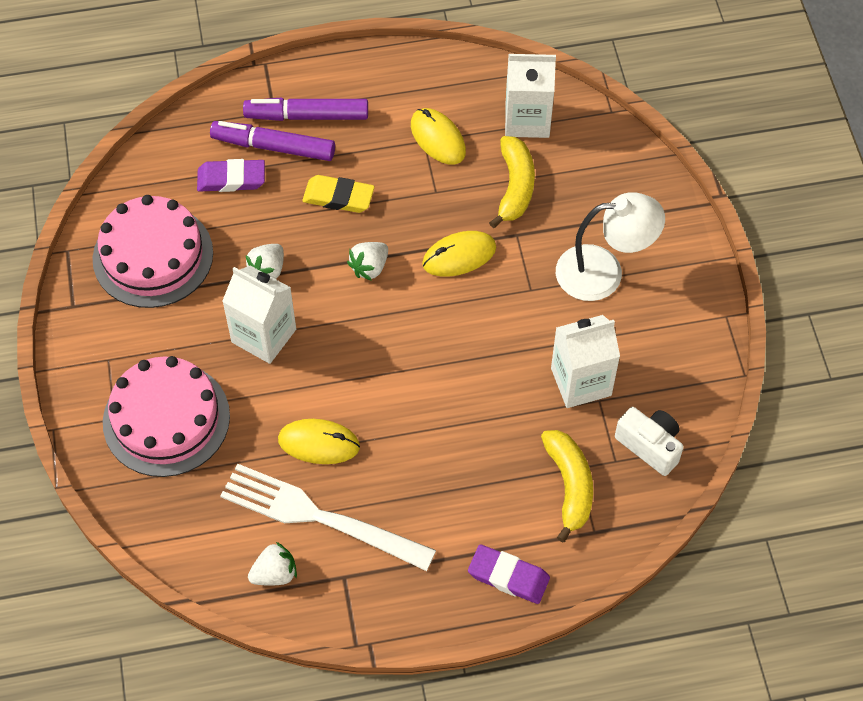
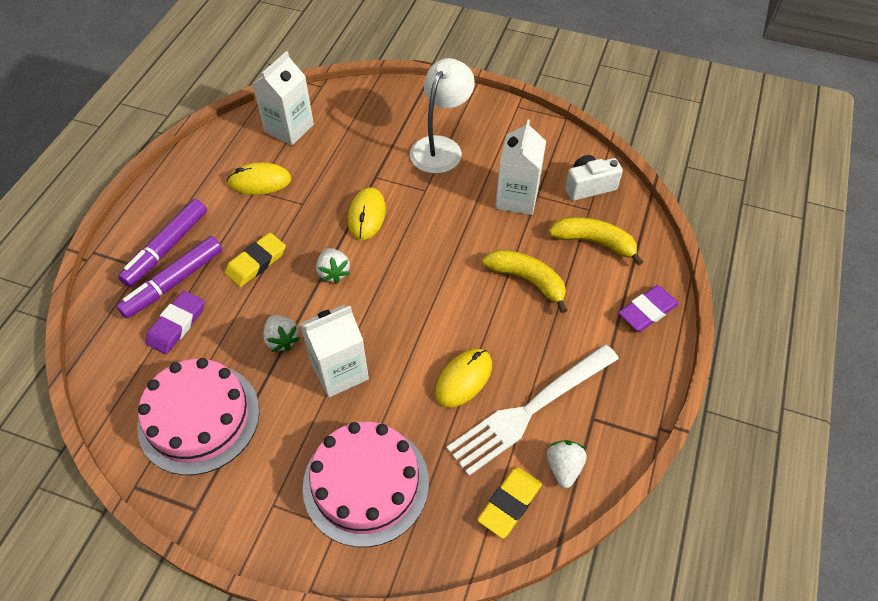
camera: 60 degrees left, 5 degrees down
(212, 544) = (509, 503): none -> yellow eraser
(515, 187) = (336, 159): yellow banana -> yellow banana (527, 280)

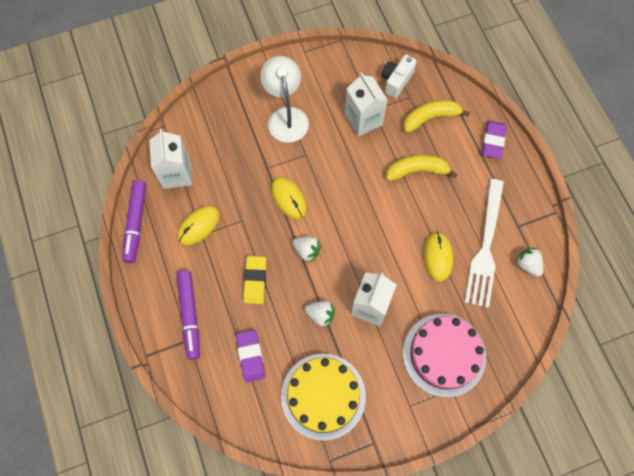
camera: 40 degrees left, 15 degrees up
(174, 282) = (219, 333): purple marker -> purple marker (136, 223)
(199, 418) = (323, 396): pink cake -> yellow cake
(509, 503) = (519, 305): yellow eraser -> none

